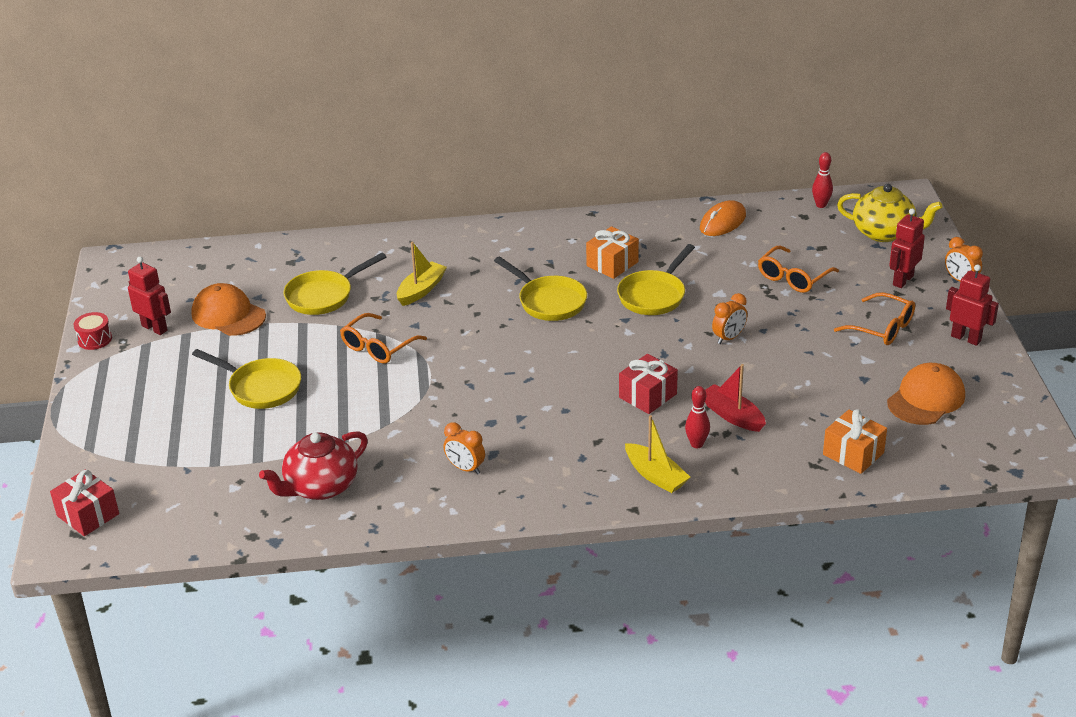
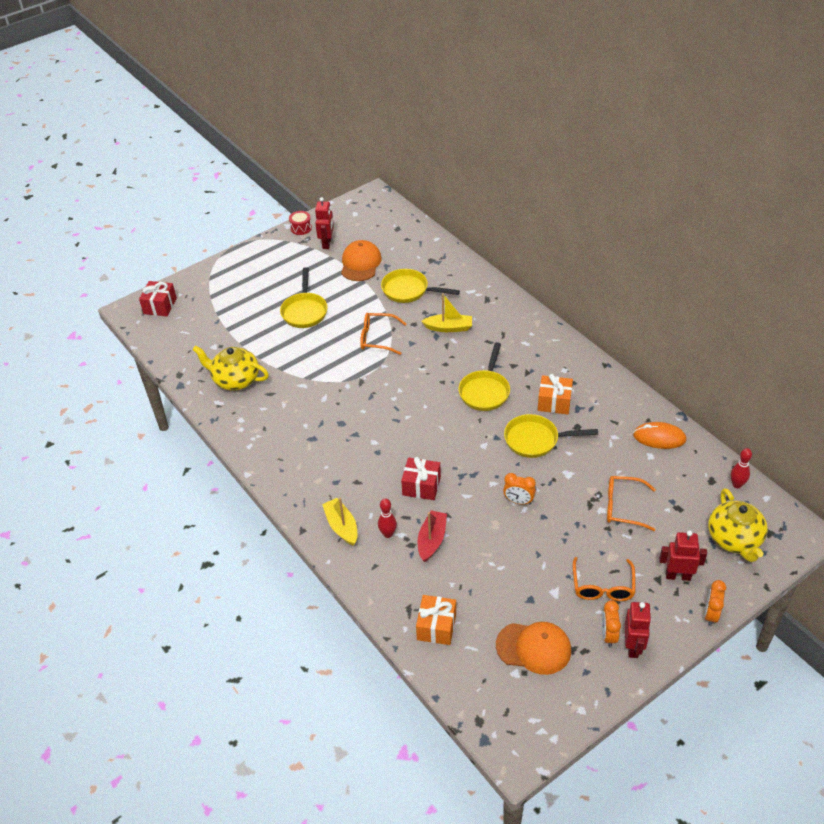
camera: 60 degrees right, 10 degrees up
(320, 487) = (235, 380): red teapot -> yellow teapot
(465, 468) = (290, 433): orange clock -> orange clock (608, 635)
(655, 475) = (341, 526): yellow boat -> yellow boat turned 135 degrees clockwise

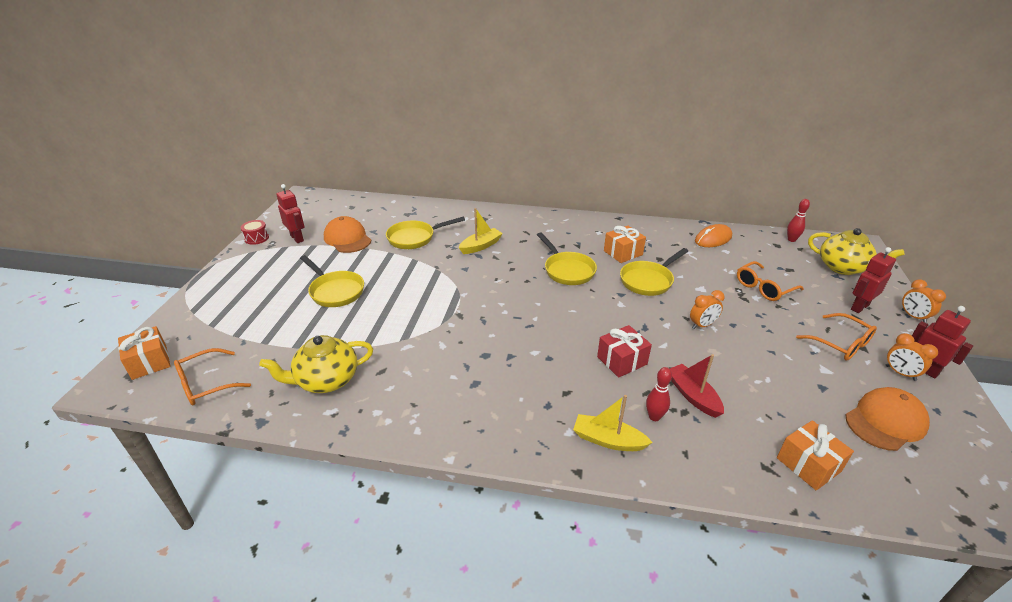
camera: 45 degrees left, 10 degrees down
(160, 306) = (149, 362): red gift -> orange gift
(377, 338) = (431, 279): orange glasses -> orange glasses (206, 384)

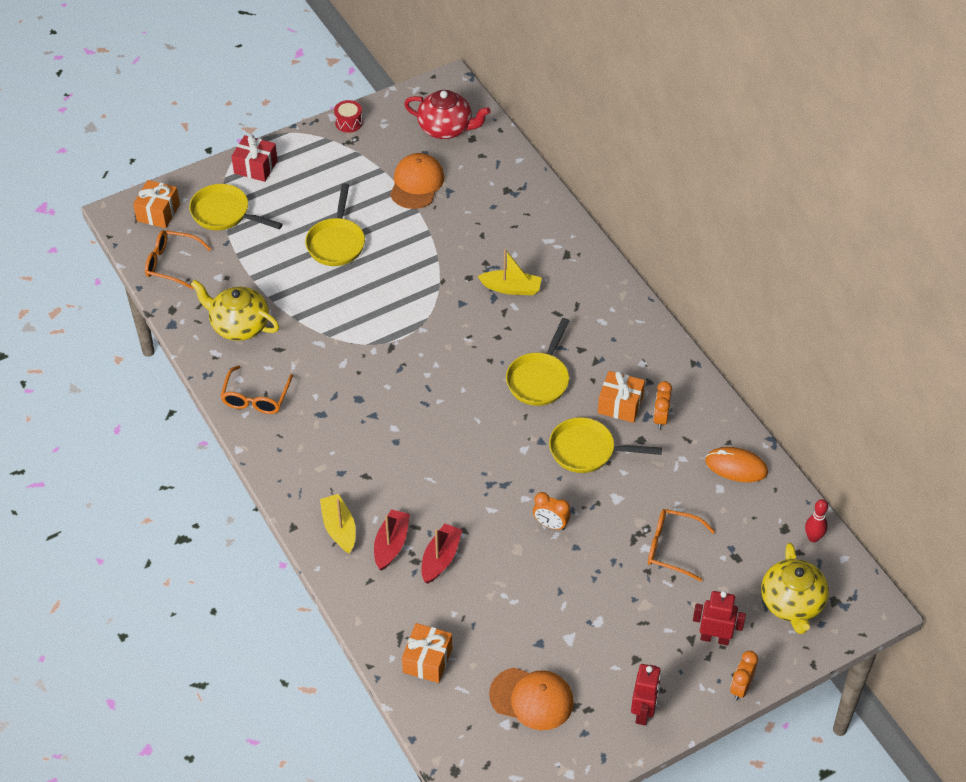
camera: 50 degrees right, 15 degrees up
(297, 238) = (379, 149): red robot -> none
(328, 210) = (446, 128): none -> red teapot
(415, 238) = (471, 230): yellow pan -> yellow pan (224, 214)
(622, 360) = (440, 491): red gift -> red gift (255, 167)
(654, 417) = (391, 544): red bowling pin -> red boat
(840, 344) = (625, 639): orange glasses -> orange glasses (256, 398)
(900, 373) = (619, 695): orange clock -> orange clock (660, 418)

